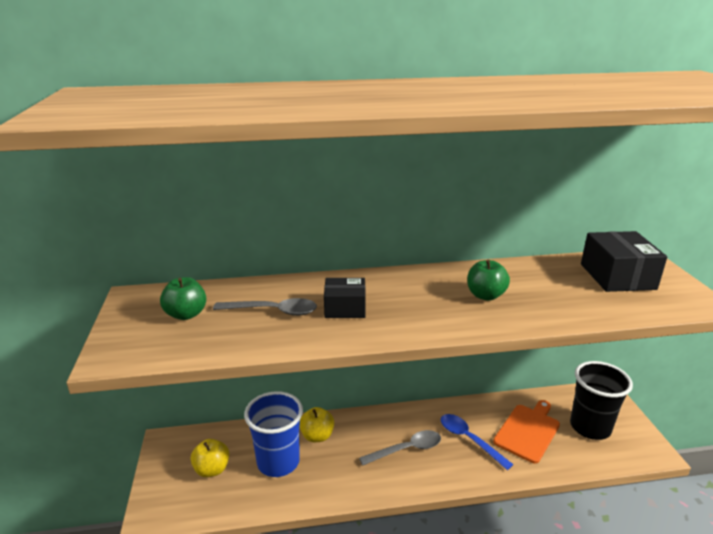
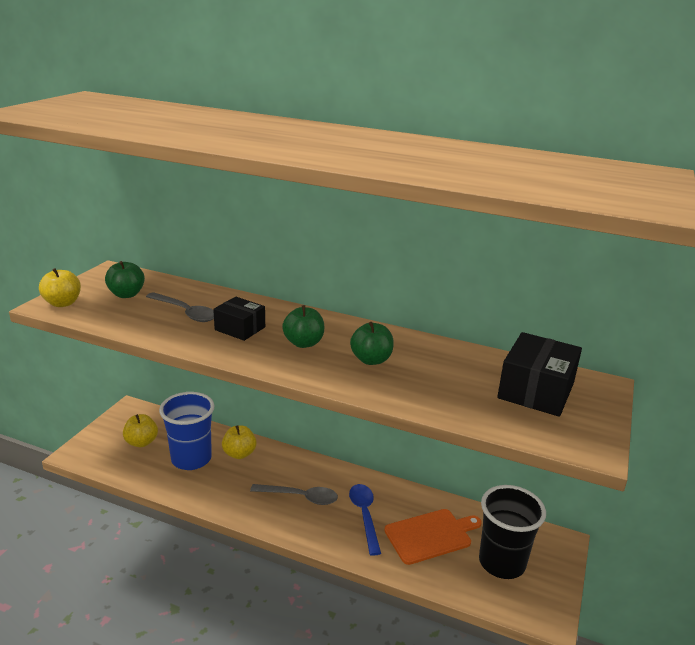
camera: 30 degrees right, 0 degrees up
(125, 349) = (63, 303): none -> yellow apple
(416, 301) = (303, 343): none -> green apple

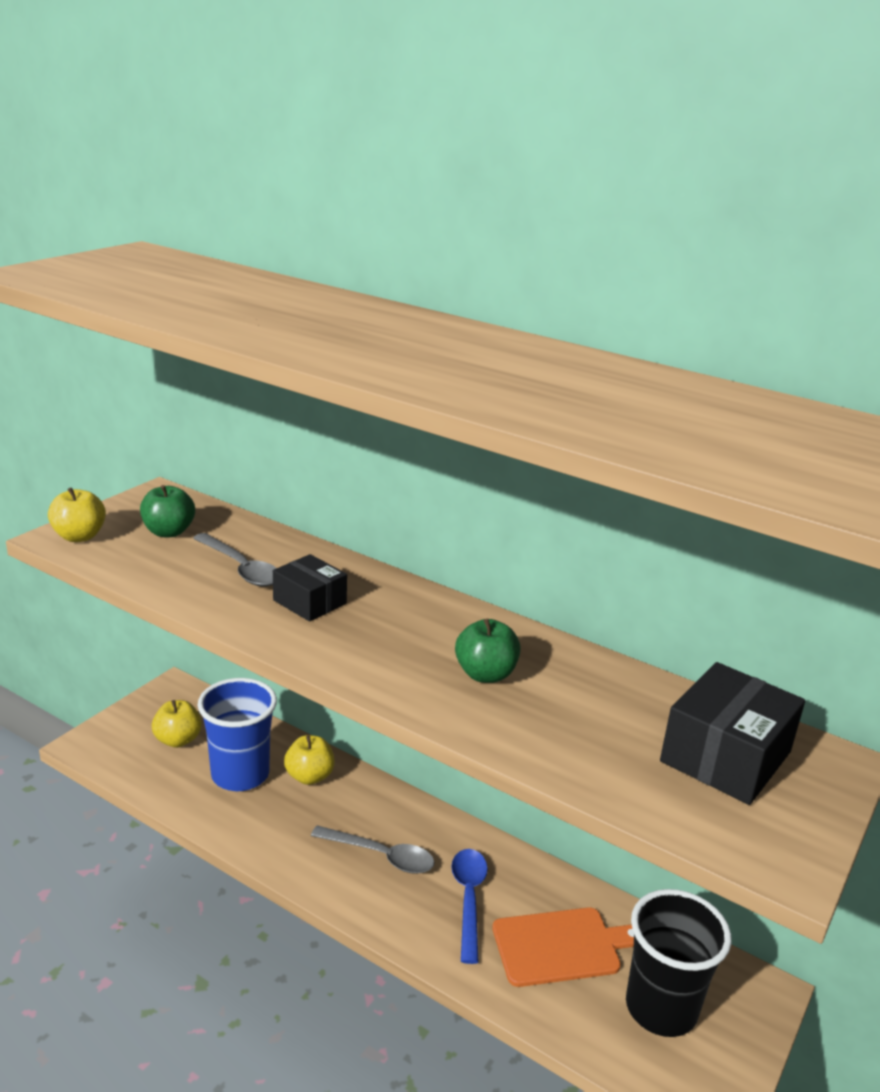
camera: 10 degrees right, 0 degrees up
(303, 343) = (394, 636): green apple -> none

